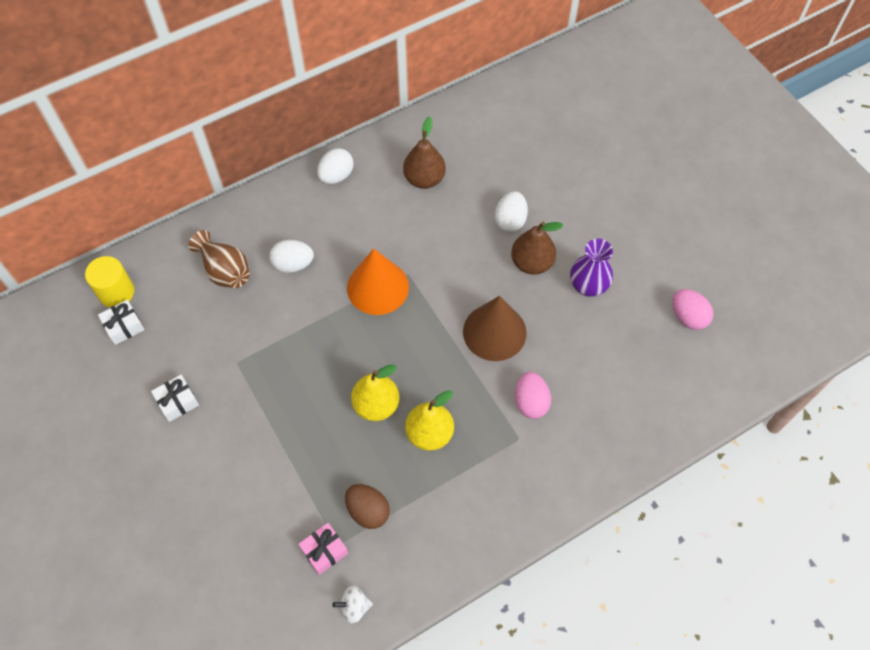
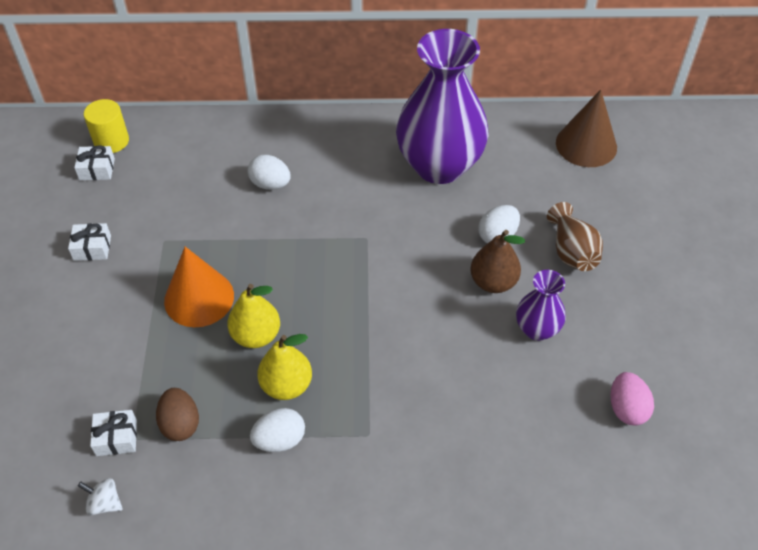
camera: 30 degrees right, 10 degrees down
(225, 270) = (210, 163): brown vase -> brown vase (572, 252)
(324, 551) = (116, 438): pink gift -> white gift
(336, 176) = (360, 130): white egg -> white egg (279, 440)
(378, 287) = (331, 236): orange cone -> orange cone (199, 298)
(424, 179) = (439, 166): brown pear -> purple vase
(494, 332) = (413, 326): brown cone -> brown cone (586, 145)
(530, 402) = (404, 407): pink egg -> none

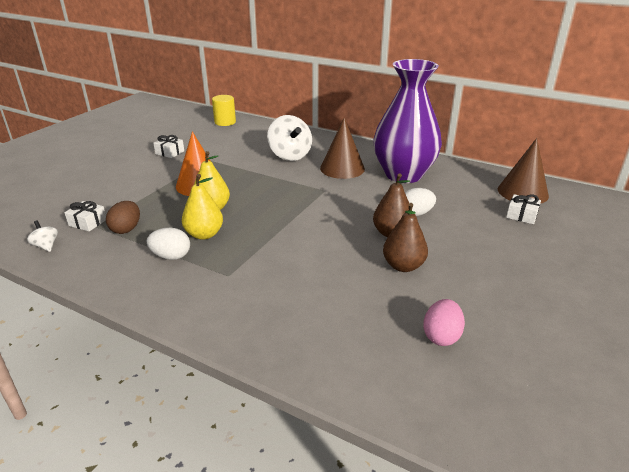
camera: 30 degrees right, 20 degrees down
(97, 169) = (206, 129): white gift -> white gift (521, 215)
(270, 184) = (290, 155): white egg -> white spinning top
(357, 184) = (342, 168): none -> brown cone
(537, 329) = (403, 266): purple vase -> brown pear
(572, 252) = (467, 237): brown vase -> none

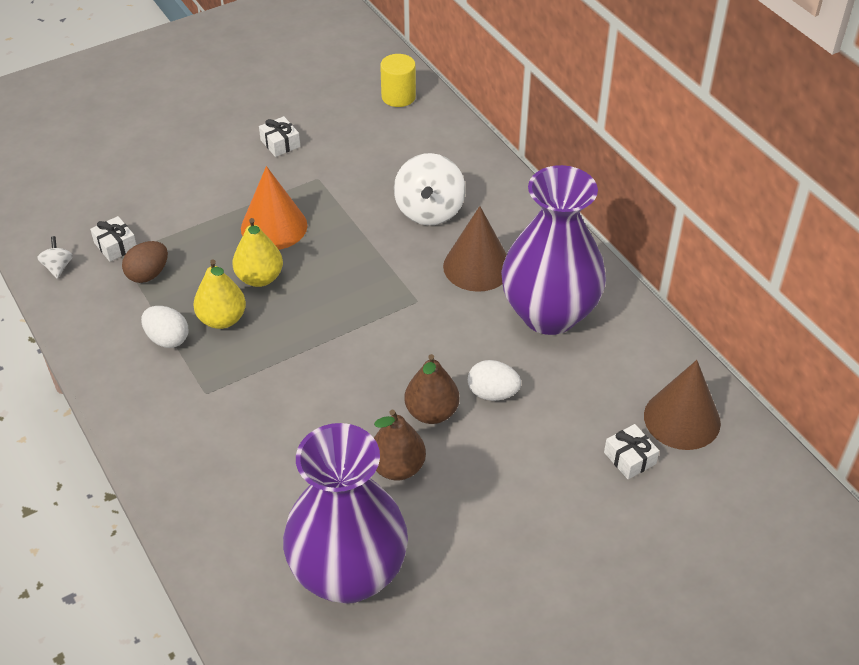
camera: 30 degrees right, 15 degrees up
(441, 336) = (348, 574): pink egg -> purple vase

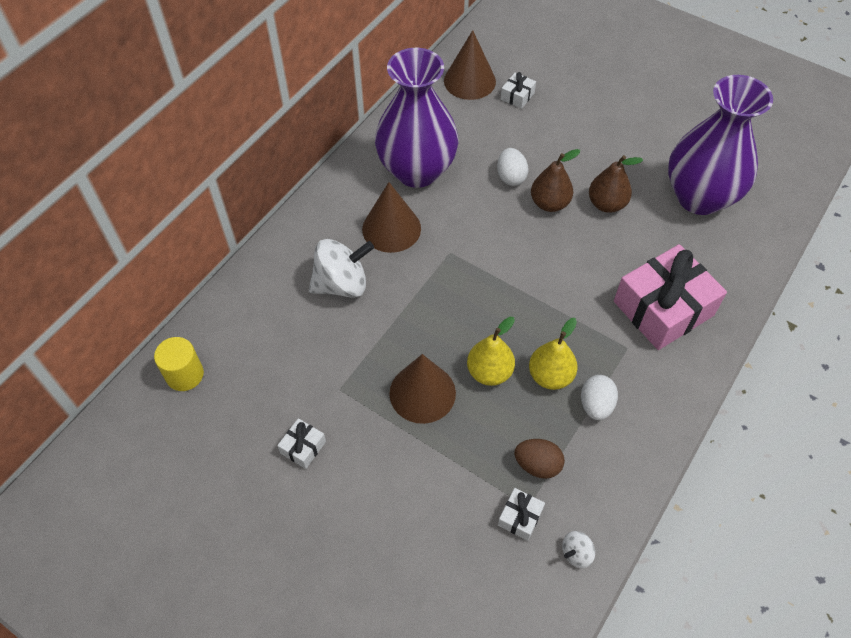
camera: 115 degrees left, 10 degrees up
(225, 447) = (663, 308): none -> pink gift
(274, 226) = (422, 393): orange cone -> brown cone

